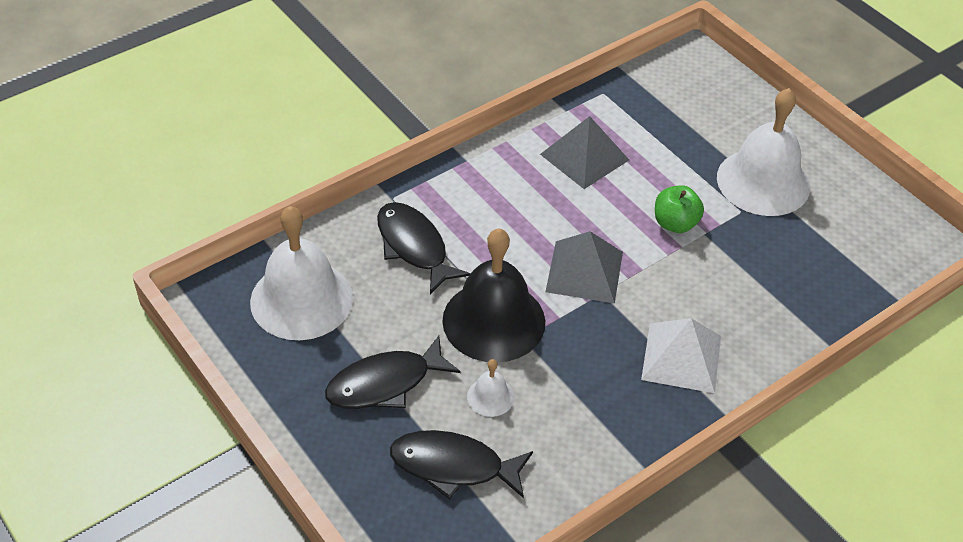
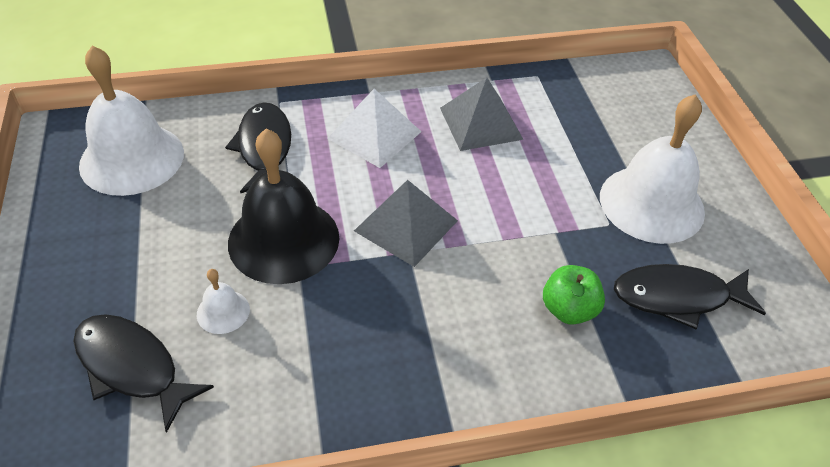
camera: 25 degrees right, 0 degrees up
(385, 384) = (138, 259): black fish -> black fish (677, 297)
(675, 223) = (530, 212): green apple -> green apple (568, 309)
(681, 357) = (446, 349): white pyramid -> white pyramid (374, 135)

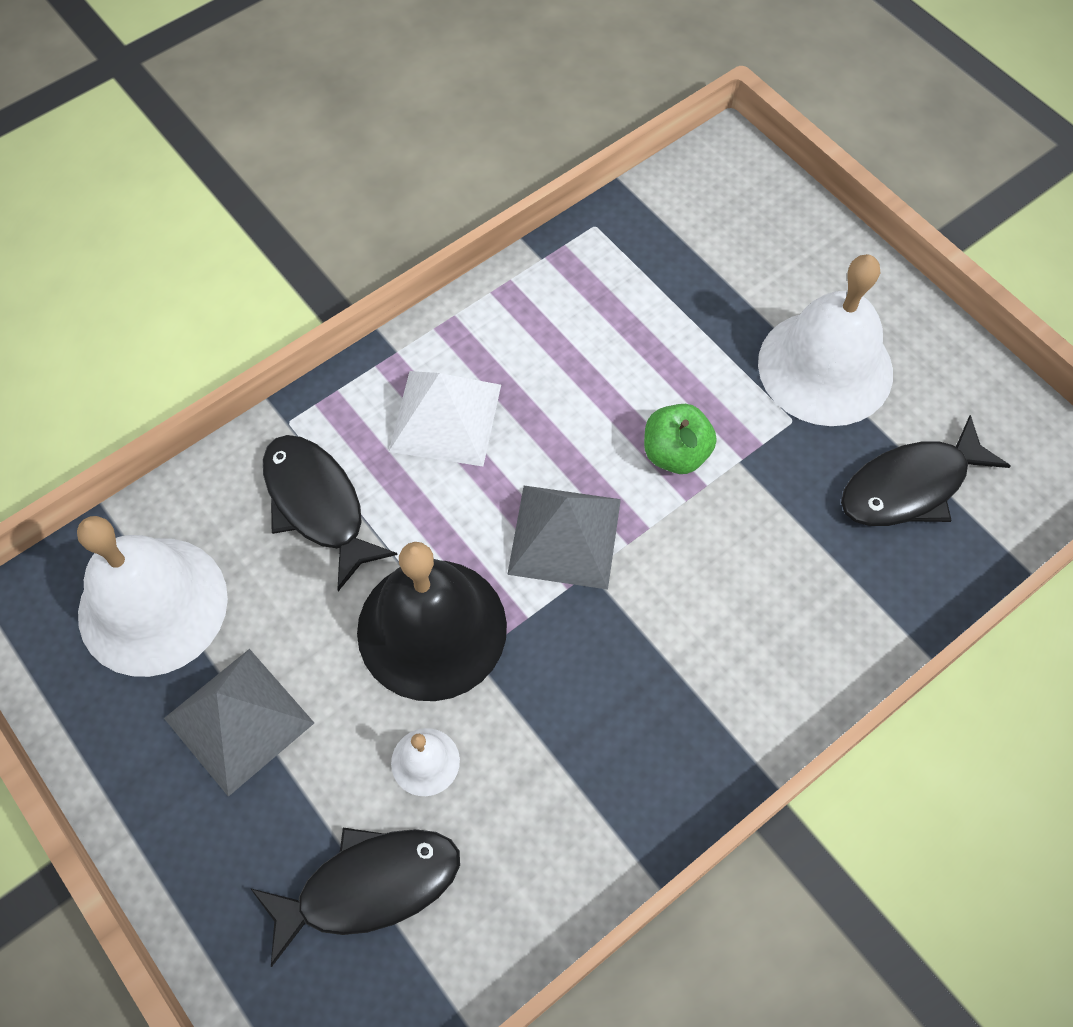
camera: 25 degrees left, 15 degrees up
(132, 367) = (369, 886): black fish -> black fish turned 150 degrees clockwise
(481, 123) = (567, 337): grey pyramid -> grey pyramid (239, 720)
(568, 309) = (806, 560): green apple -> green apple (675, 453)

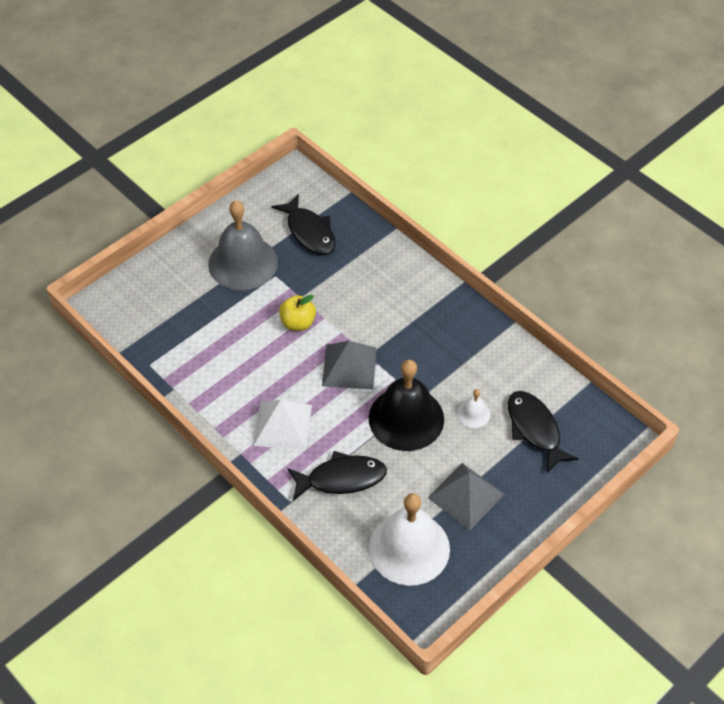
camera: 95 degrees left, 10 degrees down
(317, 505) = (341, 478): black fish -> black fish turned 150 degrees counterclockwise
(675, 453) = (298, 323): green apple -> yellow apple
(825, 367) = (243, 263): white bell -> grey bell

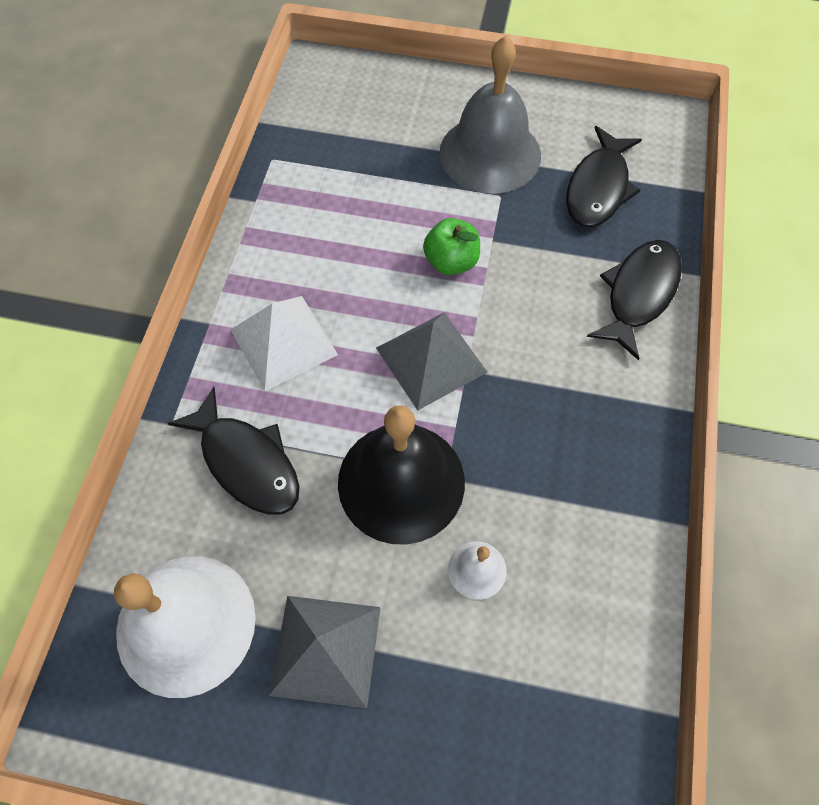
camera: 55 degrees right, 10 degrees up
(298, 323) = (451, 262): yellow apple -> green apple
(535, 429) = (518, 681): black fish -> black fish (638, 294)

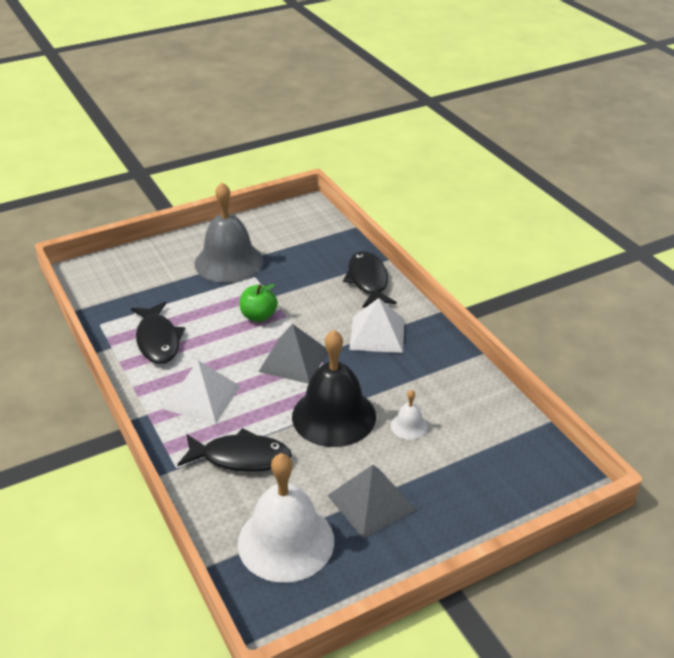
camera: 40 degrees left, 25 degrees down
(571, 391) = (377, 334): none -> white pyramid
(598, 188) = (302, 249): black fish -> black fish (158, 340)

